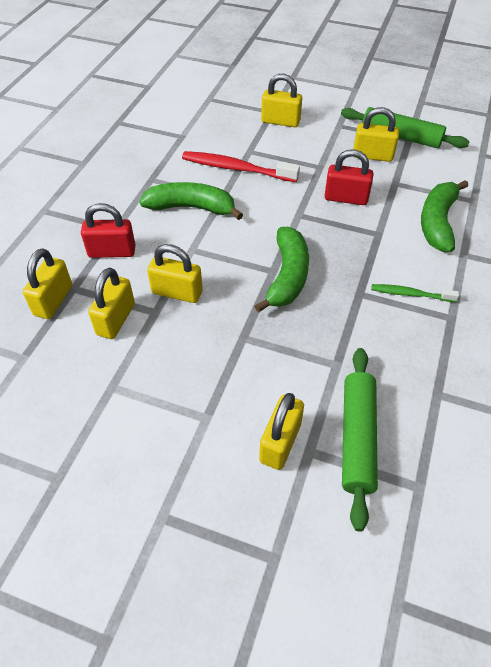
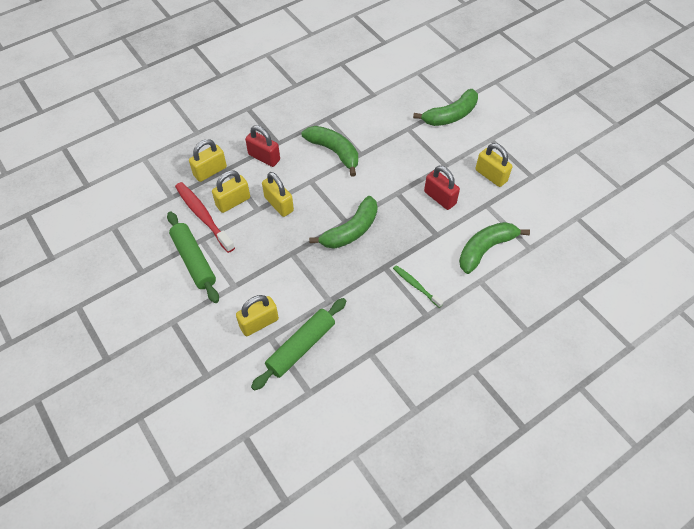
camera: 35 degrees right, 5 degrees up
(236, 168) = (387, 138): red toothbrush -> red toothbrush (203, 216)
(280, 121) = (451, 115): yellow padlock -> green banana
(401, 136) = (528, 171): green rolling pin -> green rolling pin (194, 260)

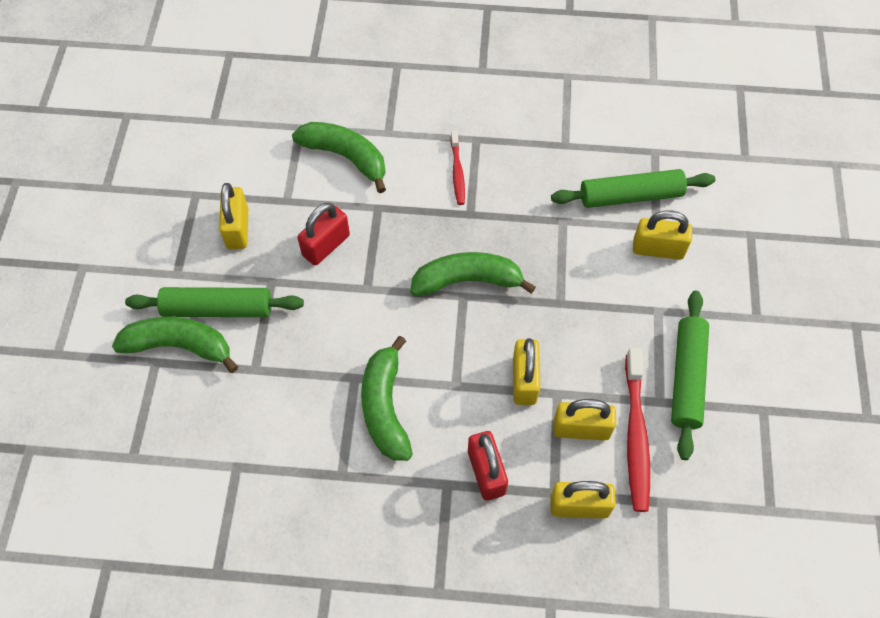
camera: 140 degrees left, 5 degrees up
(416, 286) = (457, 172): green toothbrush -> red toothbrush
(440, 198) = (326, 245): red padlock -> red padlock turned 45 degrees clockwise
(454, 138) = (217, 308): none -> green rolling pin
(485, 249) = (346, 157): green banana -> green banana turned 150 degrees counterclockwise

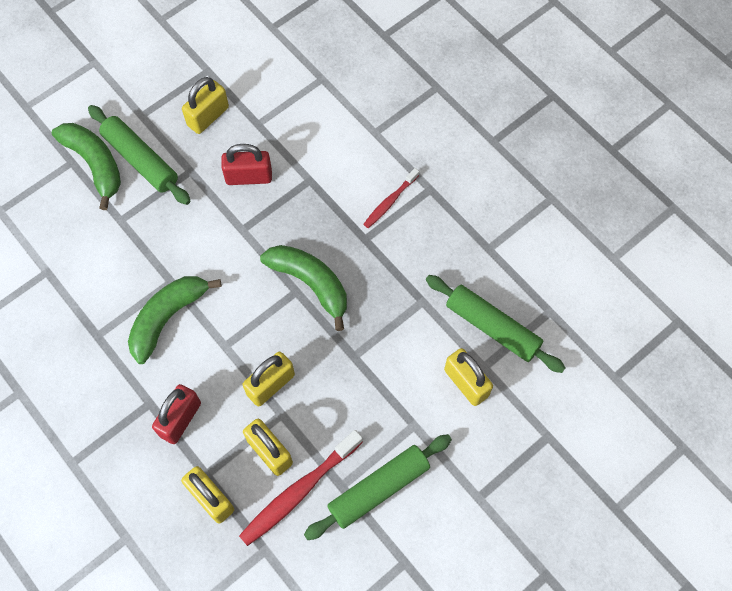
camera: 45 degrees right, 5 degrees up
(346, 157) = (328, 125): green banana -> none

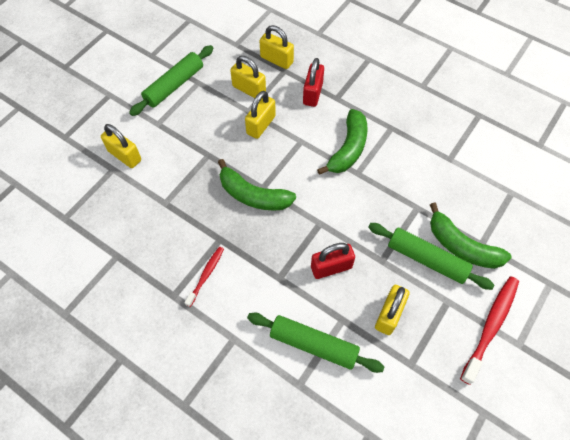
camera: 165 degrees right, 5 degrees down
(299, 491) = (224, 74): red toothbrush -> red toothbrush (490, 326)
(492, 327) = (109, 196): green rolling pin -> green rolling pin (313, 344)

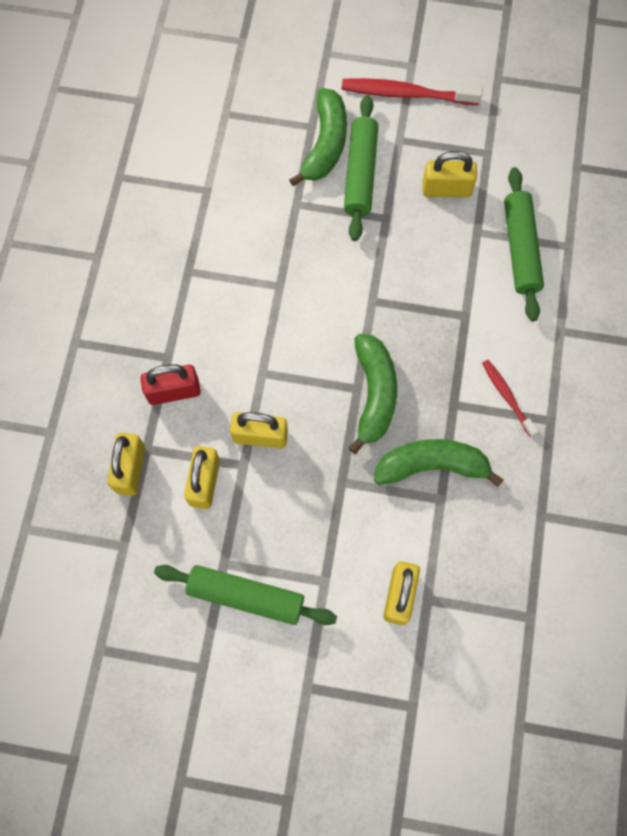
camera: 115 degrees left, 10 degrees up
(206, 275) = (507, 396): red toothbrush -> red toothbrush turned 60 degrees clockwise
(331, 267) = (423, 266): red padlock -> none
(348, 148) = (247, 310): green banana -> green banana (431, 465)

